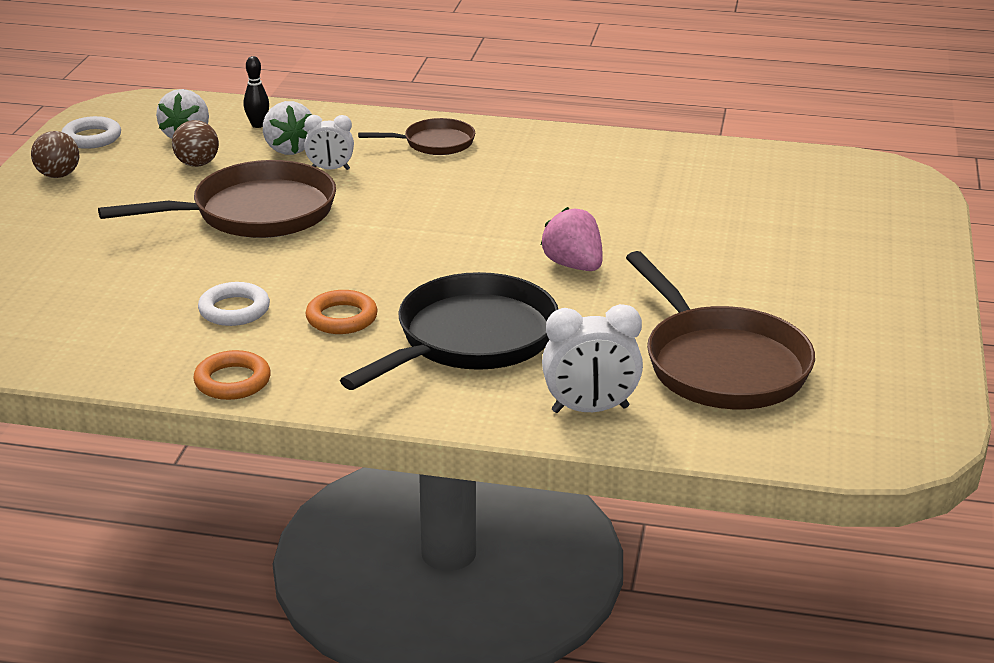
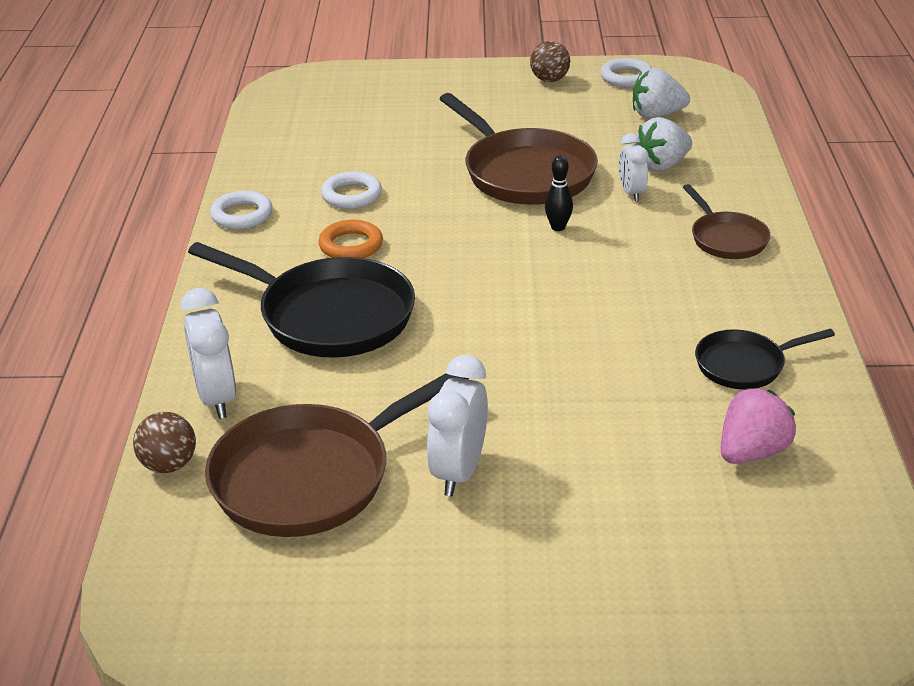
camera: 80 degrees right, 5 degrees up
(197, 164) = (604, 130): brown ball -> brown ball (169, 465)
(232, 381) = (242, 215): orange ring -> white ring
(258, 125) = (703, 141): black bowling pin -> black bowling pin (558, 227)
(573, 265) = (491, 358): pink strawberry -> pink strawberry (751, 452)
(619, 166) = (745, 365): none -> black pan
(728, 296) = (459, 472): none -> white clock

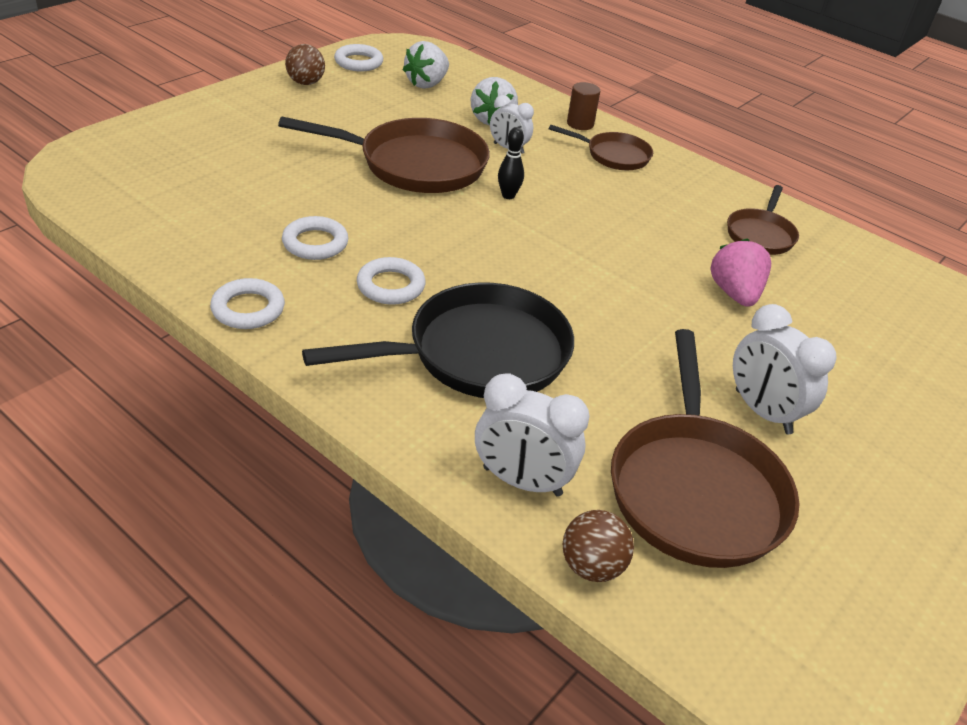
camera: 55 degrees left, 5 degrees up
(351, 245) = (391, 286): orange ring -> white ring
(745, 365) = (760, 234): black pan -> brown pan
(746, 200) = (580, 124): none -> brown cylinder
(751, 452) = (854, 287): pink strawberry -> pink strawberry (734, 293)

